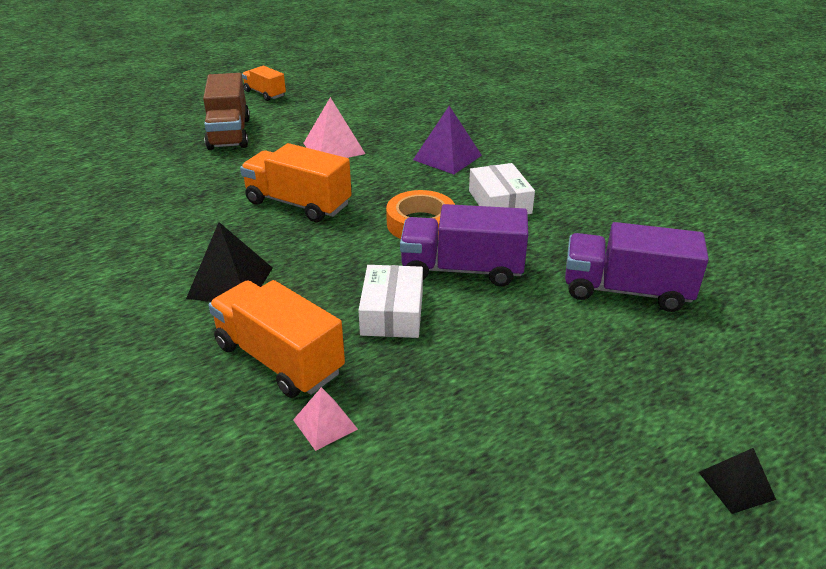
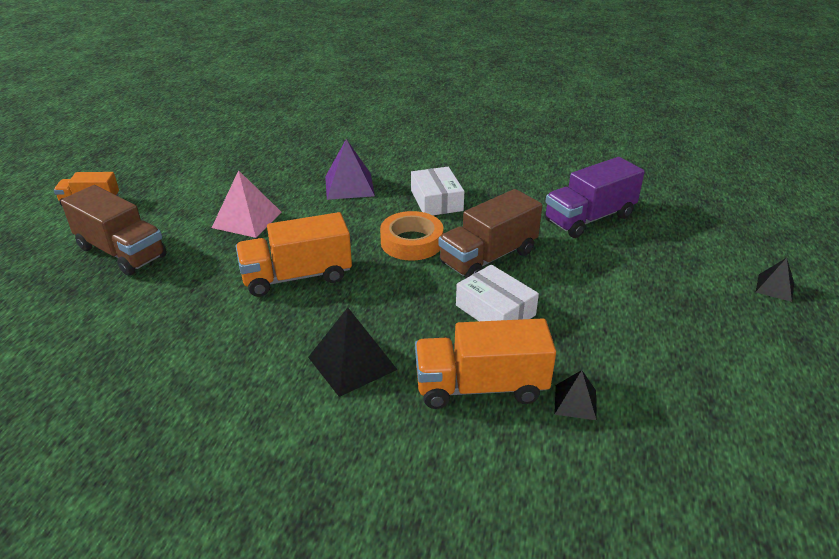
camera: 45 degrees left, 0 degrees up
(325, 424) = (575, 402): pink pyramid -> black pyramid
(462, 269) = (488, 257): purple truck -> brown truck
(499, 202) = (436, 200): white box -> white box turned 45 degrees clockwise

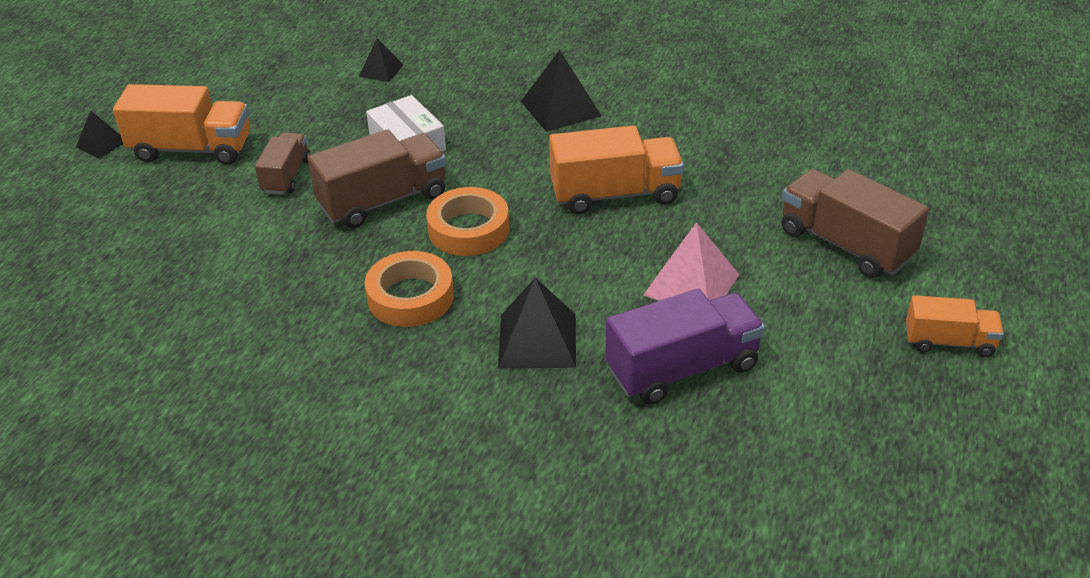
camera: 170 degrees left, 5 degrees up
(349, 186) = (537, 340): purple pyramid -> black pyramid
(436, 200) = (410, 297): white box -> orange tape
(480, 387) = (453, 84): orange truck -> orange truck (192, 149)
(582, 271) = (286, 176): none -> brown truck
(589, 218) = (217, 247): purple truck -> purple truck (682, 368)

